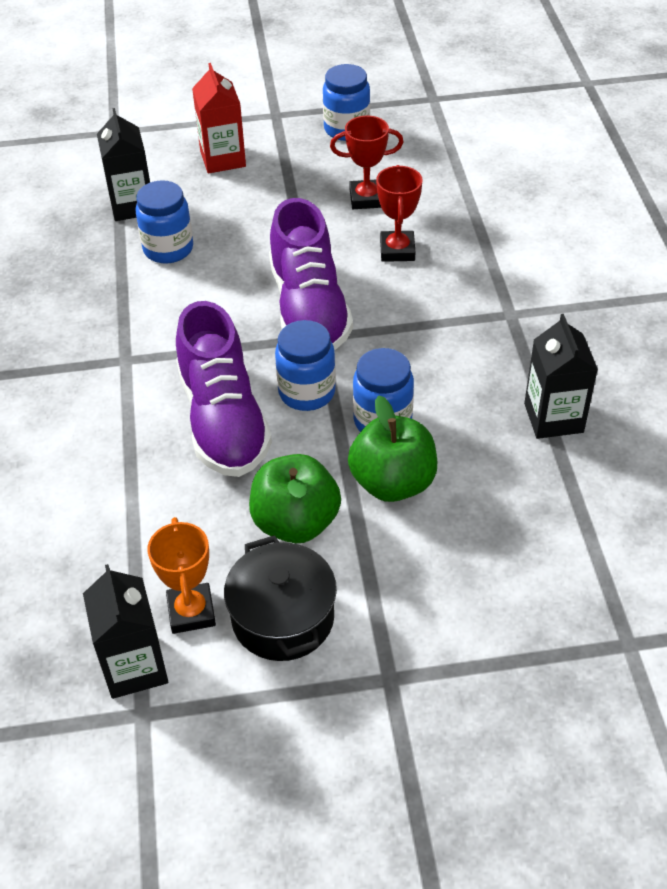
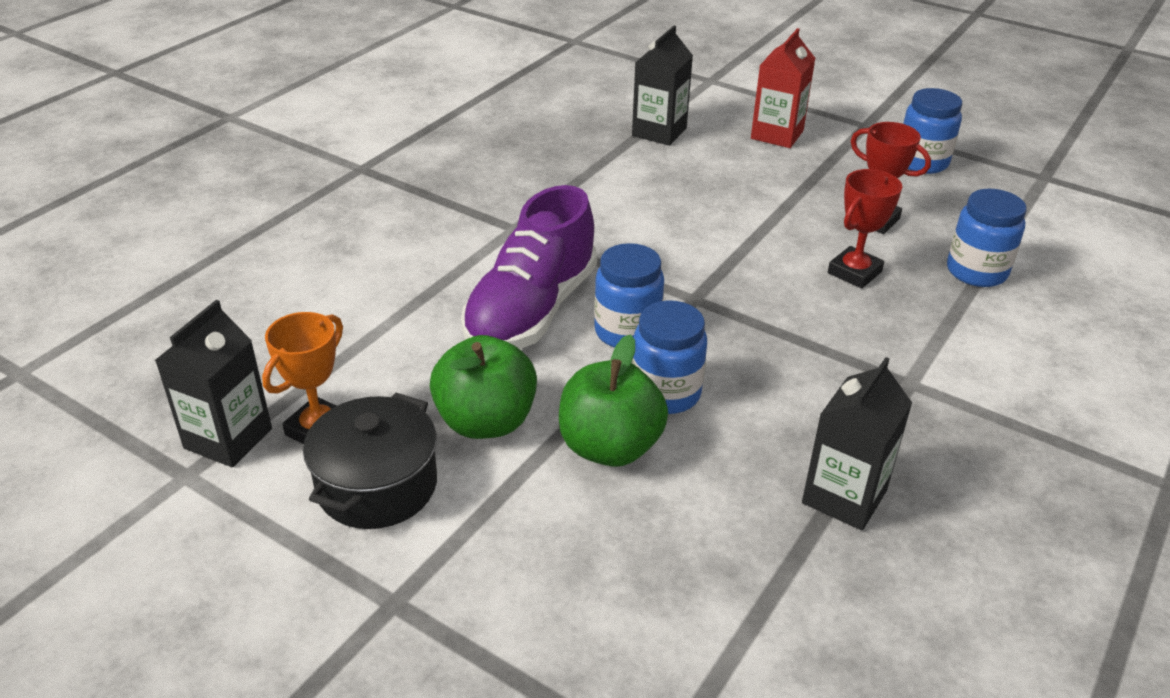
camera: 40 degrees right, 10 degrees down
(168, 249) = (649, 173): blue jar -> blue jar (976, 272)
(309, 309) = (711, 273): purple shoe -> none

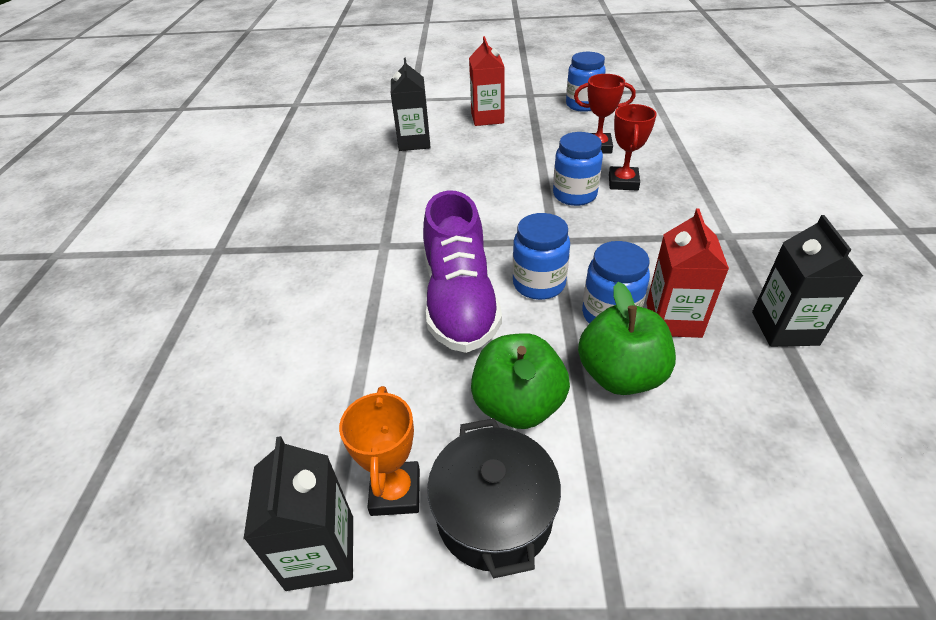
camera: 30 degrees left, 5 degrees up
(728, 429) = (673, 319): none -> red carton
(976, 272) = (681, 154): blue jar -> blue jar (574, 195)

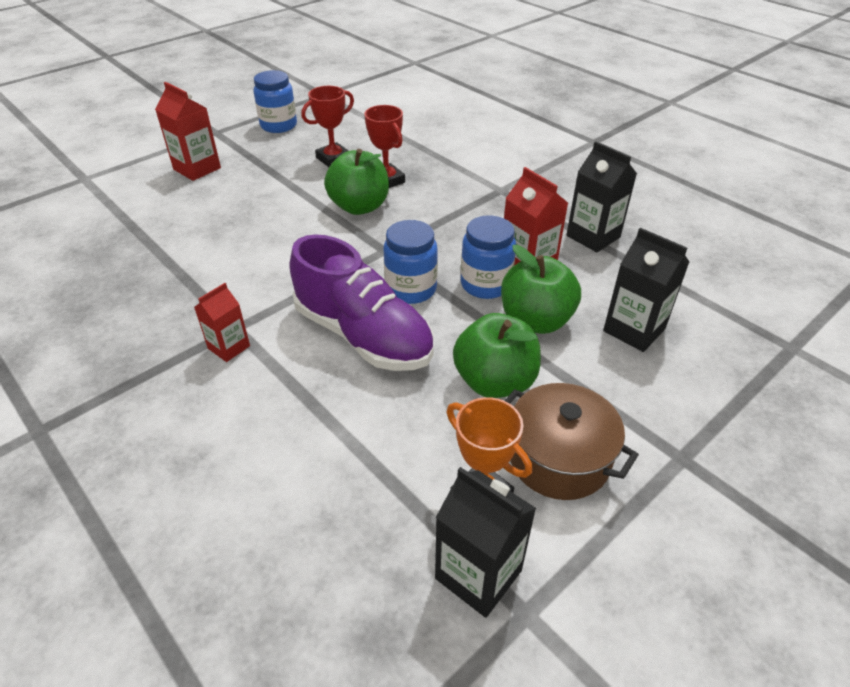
camera: 45 degrees left, 0 degrees up
(365, 257) = (229, 347): none -> red carton
(414, 142) = (144, 220): black carton -> black carton (634, 330)
(494, 514) = (559, 458): black pot -> brown pot
(574, 195) = (359, 207): blue jar -> green apple

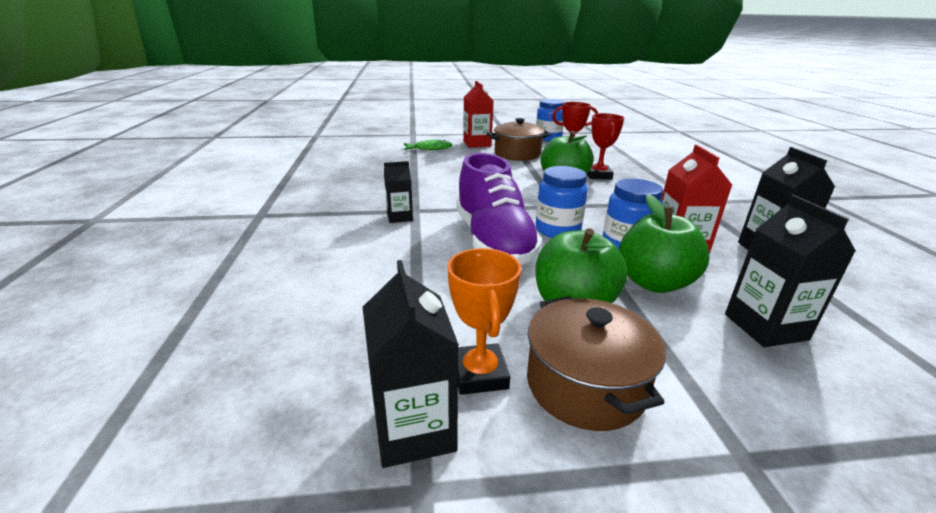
camera: 35 degrees right, 15 degrees down
(142, 202) = (430, 149): none -> green fish
(229, 347) = (399, 217): red carton -> black carton
(267, 173) = (517, 154): none -> brown pot

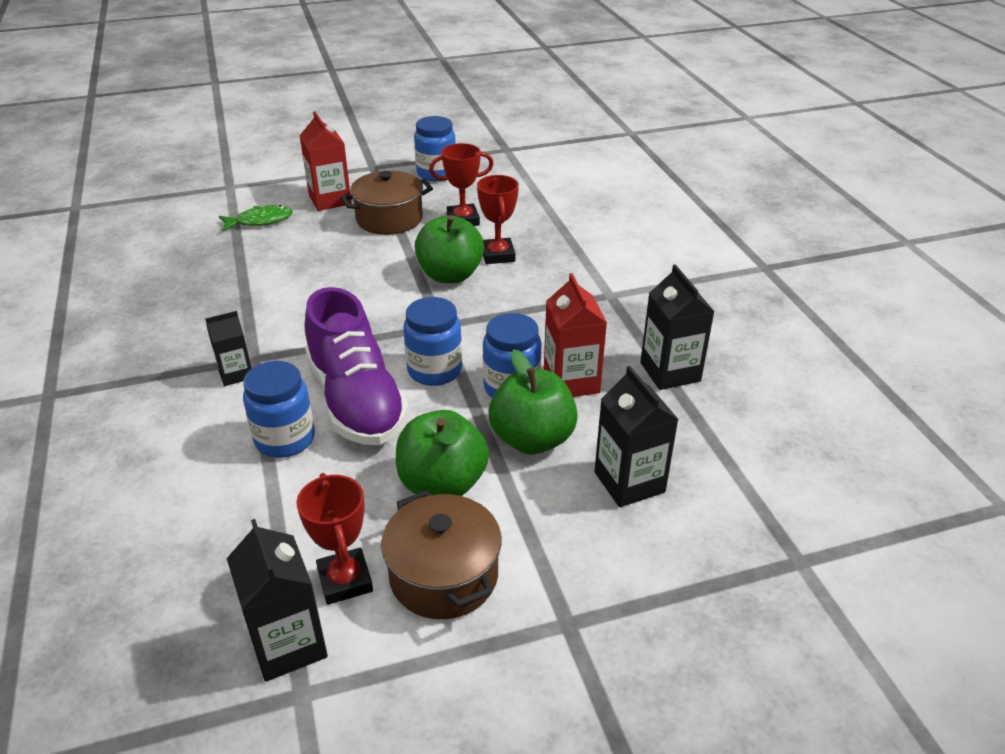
camera: 10 degrees left, 10 degrees up
(432, 259) = (285, 439): none -> blue jar
(480, 374) = (345, 580): orange trophy -> red trophy

